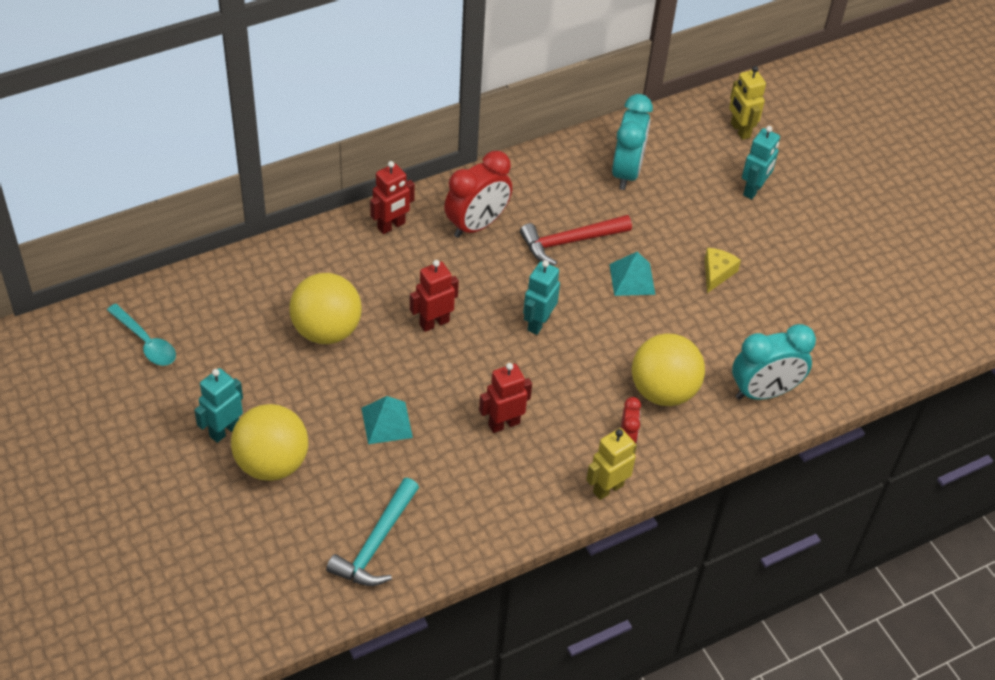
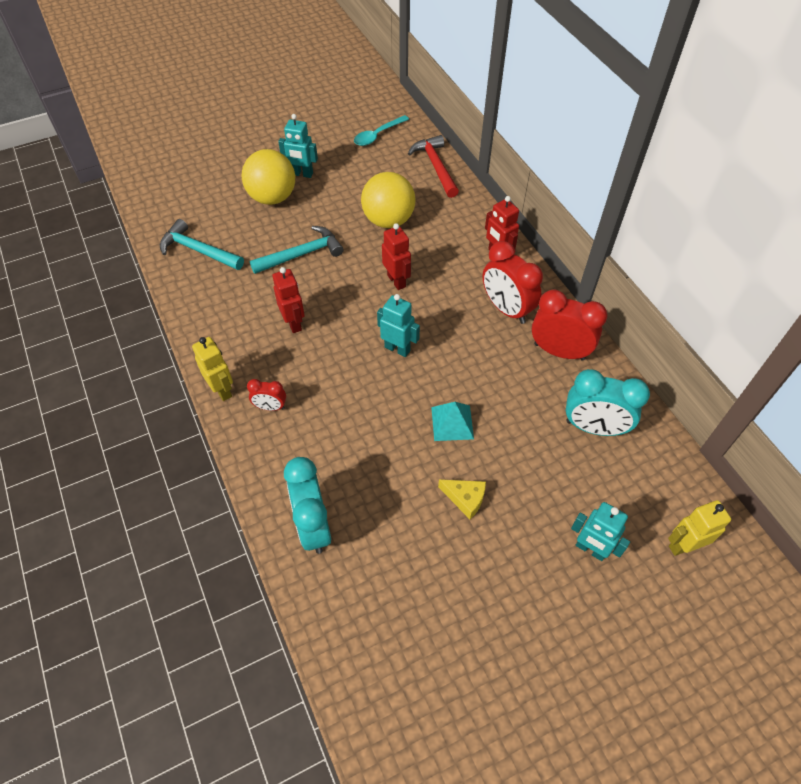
camera: 95 degrees right, 5 degrees up
(224, 430) = (302, 174): turquoise robot -> turquoise robot turned 150 degrees clockwise
(386, 422) = (301, 254): turquoise pyramid -> turquoise hammer
(534, 187) = (559, 351): none -> red clock
(570, 242) = (494, 376): red hammer -> red hammer (435, 167)
(663, 391) = (319, 438): yellow ball -> none

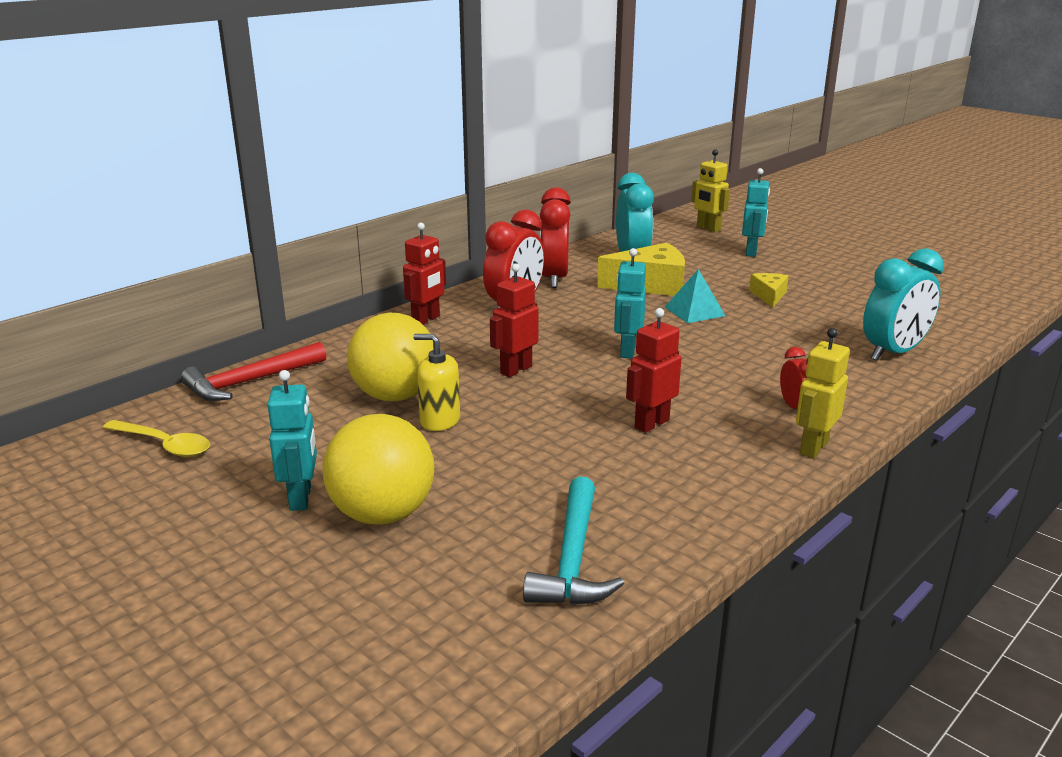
camera: 110 degrees left, 30 degrees down
(301, 254) = (512, 450): turquoise hammer -> none
(349, 233) = (439, 420): none -> yellow soap dispenser
(377, 135) = (164, 445): turquoise spoon -> yellow spoon
(522, 415) = (650, 285): none -> yellow cheese

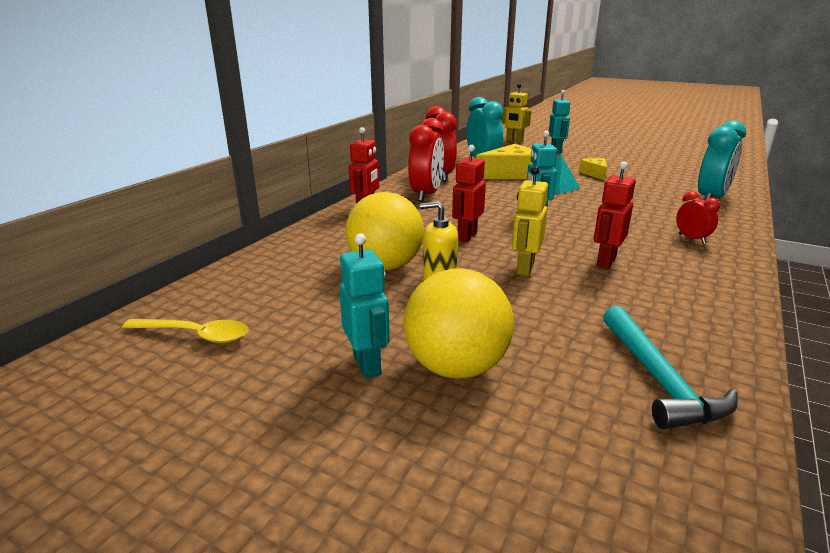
camera: 15 degrees left, 0 degrees up
(251, 381) = (248, 270): red hammer -> none
(813, 448) = (735, 264): yellow robot -> yellow robot (524, 269)

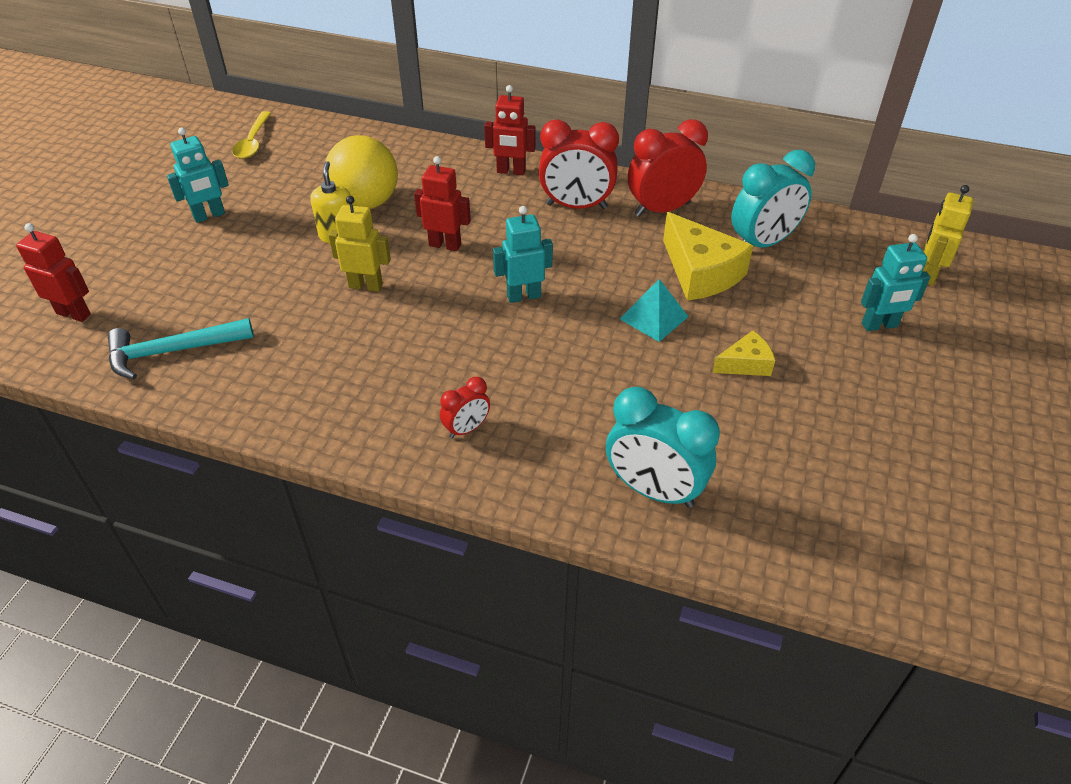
camera: 80 degrees right, 20 degrees up
(456, 367) = (201, 254): yellow ball -> none
(605, 262) = (387, 343): red robot -> red robot (74, 314)

